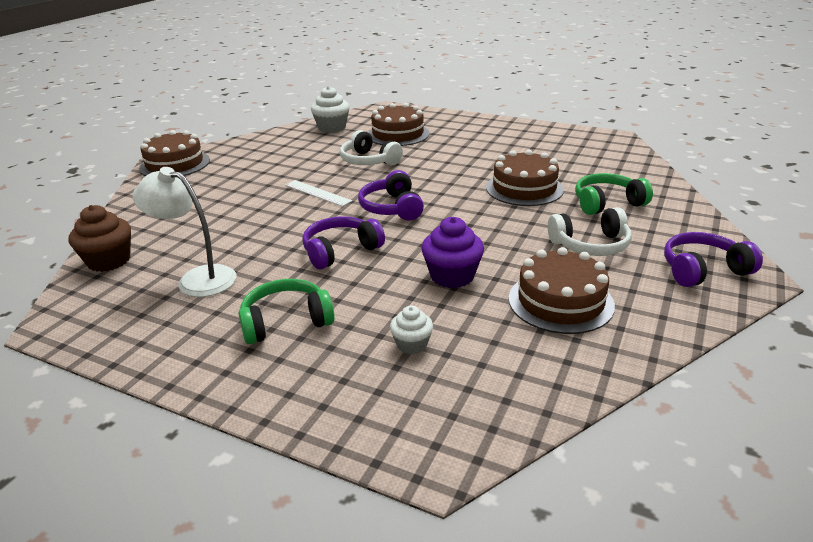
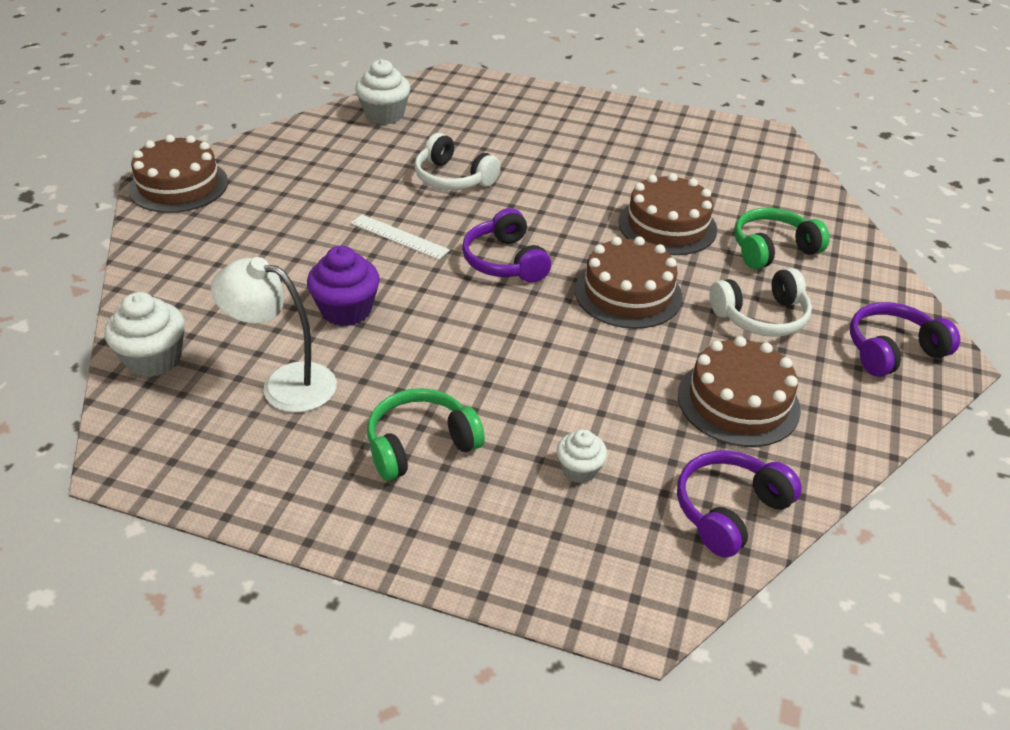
camera: 10 degrees left, 10 degrees up
(109, 261) = (154, 359): brown cupcake -> white cupcake
(340, 251) = (457, 334): purple headphones -> purple headphones (729, 510)
(398, 134) = (480, 128): brown cake -> brown cake (628, 293)
(452, 276) = (605, 369): purple cupcake -> purple cupcake (346, 310)

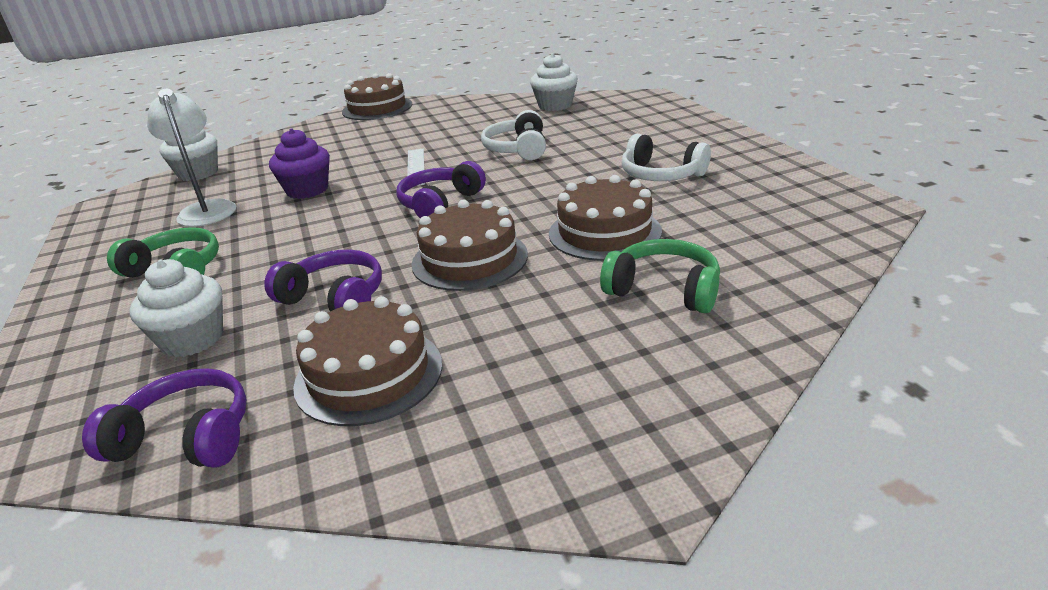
camera: 55 degrees right, 10 degrees down
(579, 470) = (192, 339): white cupcake -> white cupcake, size x1.66
(761, 317) = (532, 330): white headphones -> white headphones (661, 175)
(892, 350) = (595, 437): purple headphones -> purple headphones (335, 298)

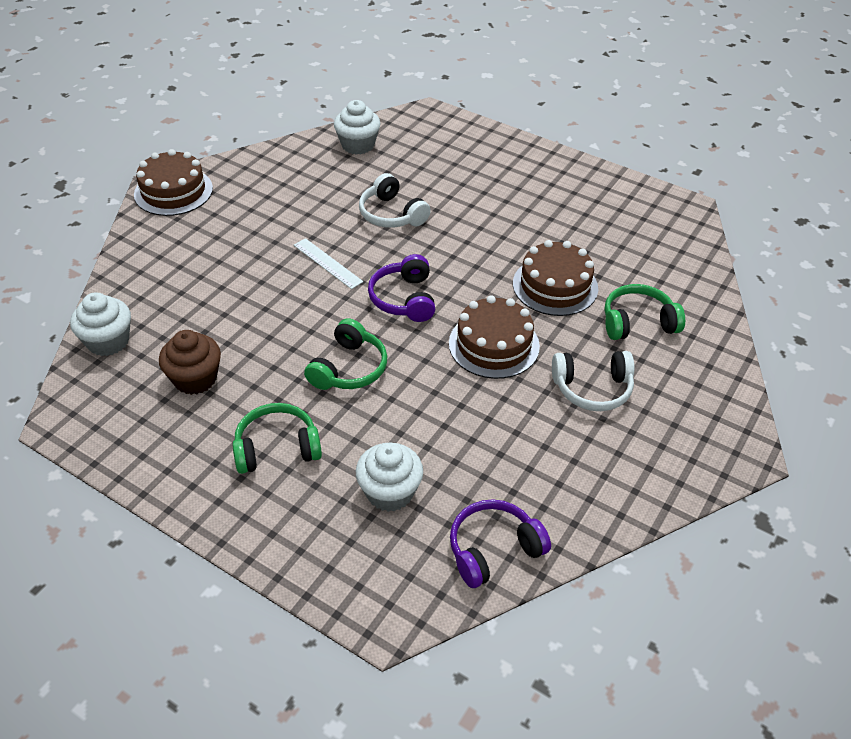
camera: 40 degrees left, 15 degrees up
(207, 209) = (195, 379): white lamp -> brown cupcake
(307, 190) = (263, 323): purple cupcake -> none
(318, 236) = (349, 368): none -> green headphones
(335, 298) = (444, 416): purple headphones -> none
(369, 374) = (543, 458): brown cake -> none
(661, 175) = (534, 213): white headphones -> white headphones (592, 389)

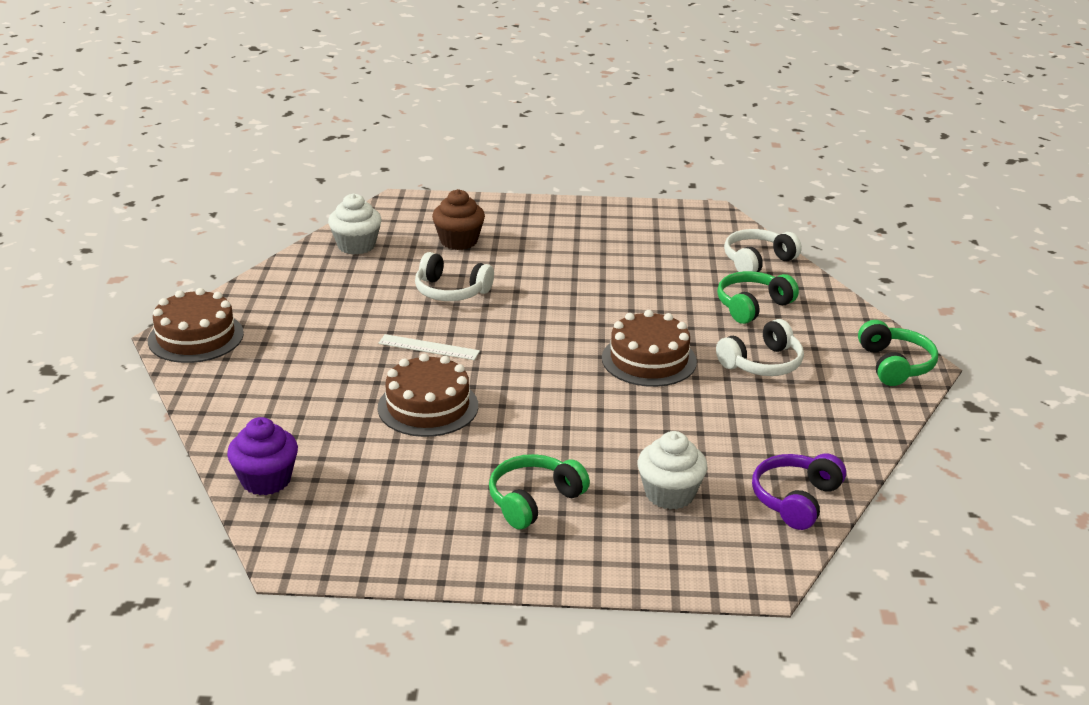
camera: 30 degrees left, 15 degrees down
(108, 341) = (266, 480): white cupcake -> purple cupcake
(195, 379) = (394, 478): brown cupcake -> brown cupcake (459, 241)
(349, 368) = (537, 420): green headphones -> green headphones (895, 365)
(404, 299) = (532, 352): purple headphones -> none
(555, 286) = (657, 301): brown cake -> brown cake (428, 407)
(685, 275) = (757, 261): none -> white headphones

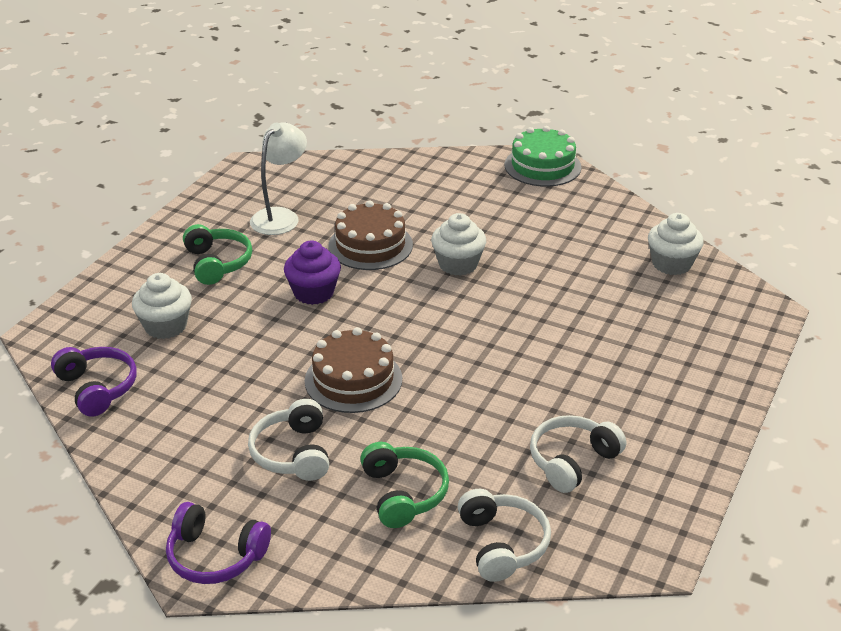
camera: 115 degrees right, 5 degrees up
(196, 337) = (542, 166): brown cake -> green cake
(266, 480) = (334, 168): purple cupcake -> purple cupcake (314, 292)
(406, 487) = (280, 216): none -> white lamp
(428, 347) = (458, 264): white ruler -> white cupcake
(451, 291) = (550, 297): white headphones -> white headphones (572, 461)
(459, 241) = (656, 326): brown cupcake -> none
(895, 365) = (215, 556): green headphones -> purple headphones

